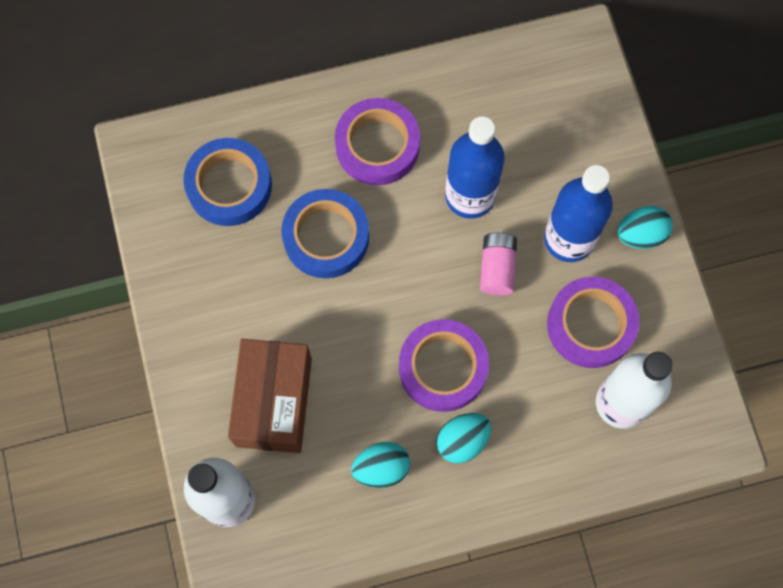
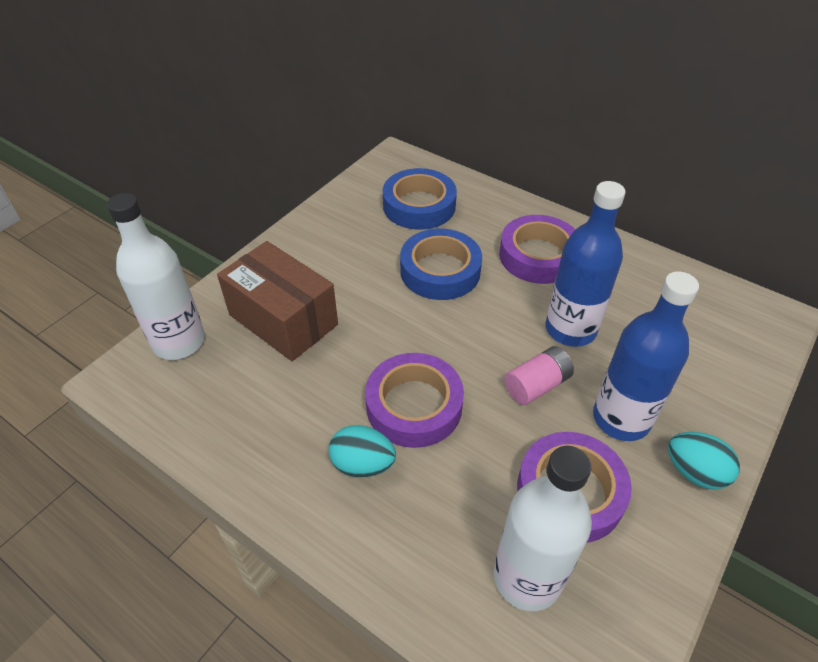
camera: 50 degrees right, 25 degrees down
(274, 402) = (283, 320): brown box -> brown box turned 75 degrees clockwise
(381, 468) = (286, 421): turquoise egg -> none

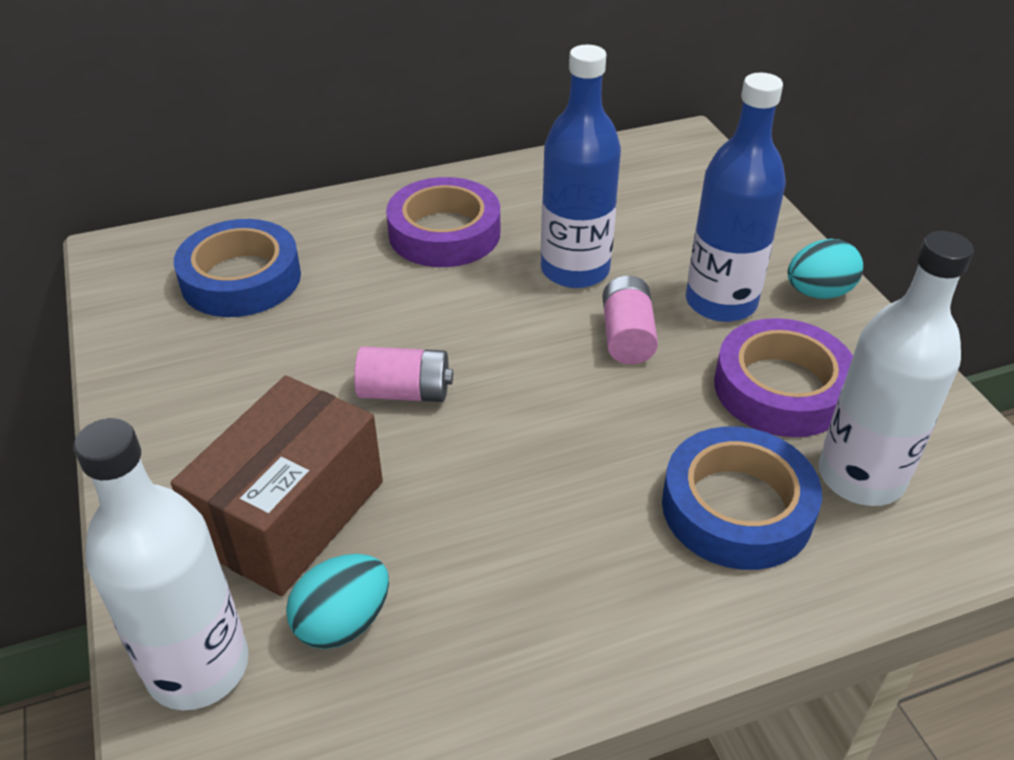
camera: 55 degrees left, 5 degrees down
(283, 320) = (291, 514): brown box -> brown box turned 45 degrees counterclockwise
(362, 464) = (614, 545): turquoise egg -> turquoise egg (343, 622)
(397, 313) = (405, 392): none -> pink battery
(414, 405) = (566, 452): purple tape -> none
(440, 271) = (377, 320): blue tape -> blue tape (737, 507)

